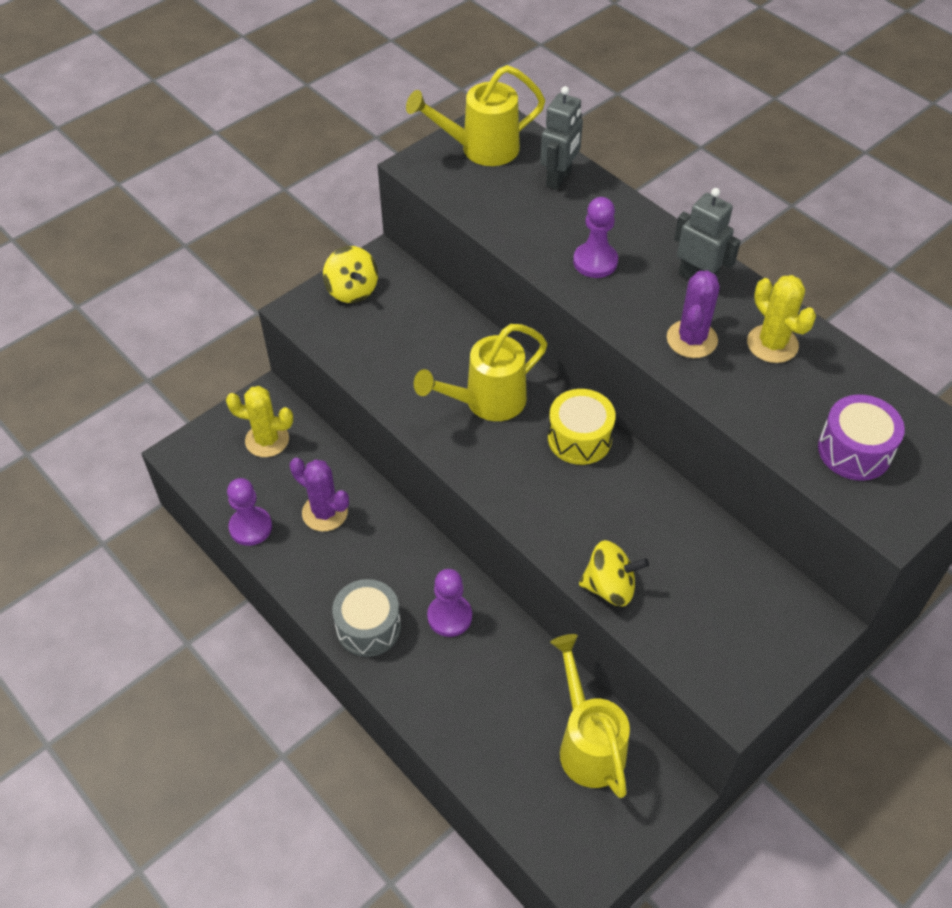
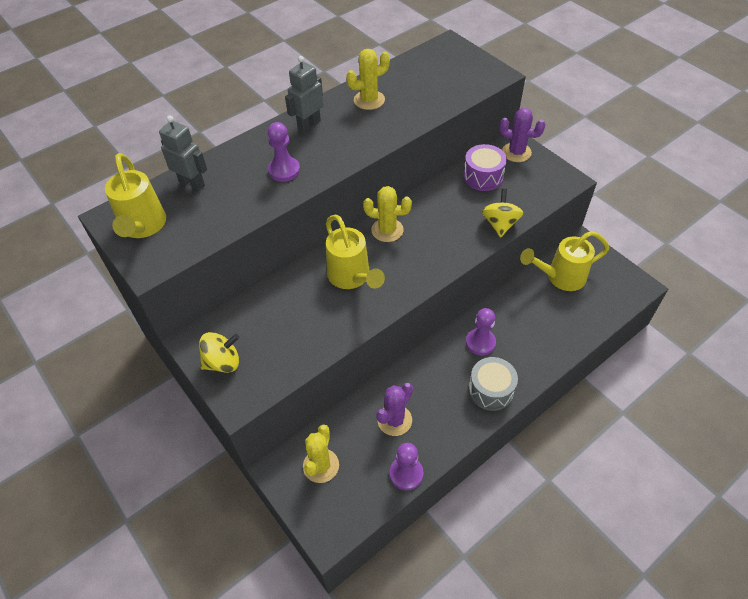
camera: 85 degrees left, 0 degrees up
(579, 438) = (387, 230): yellow drum -> yellow cactus
(692, 339) = (362, 132): purple cactus -> purple cactus (516, 152)
(854, 450) = (450, 80): purple drum -> purple drum (483, 176)

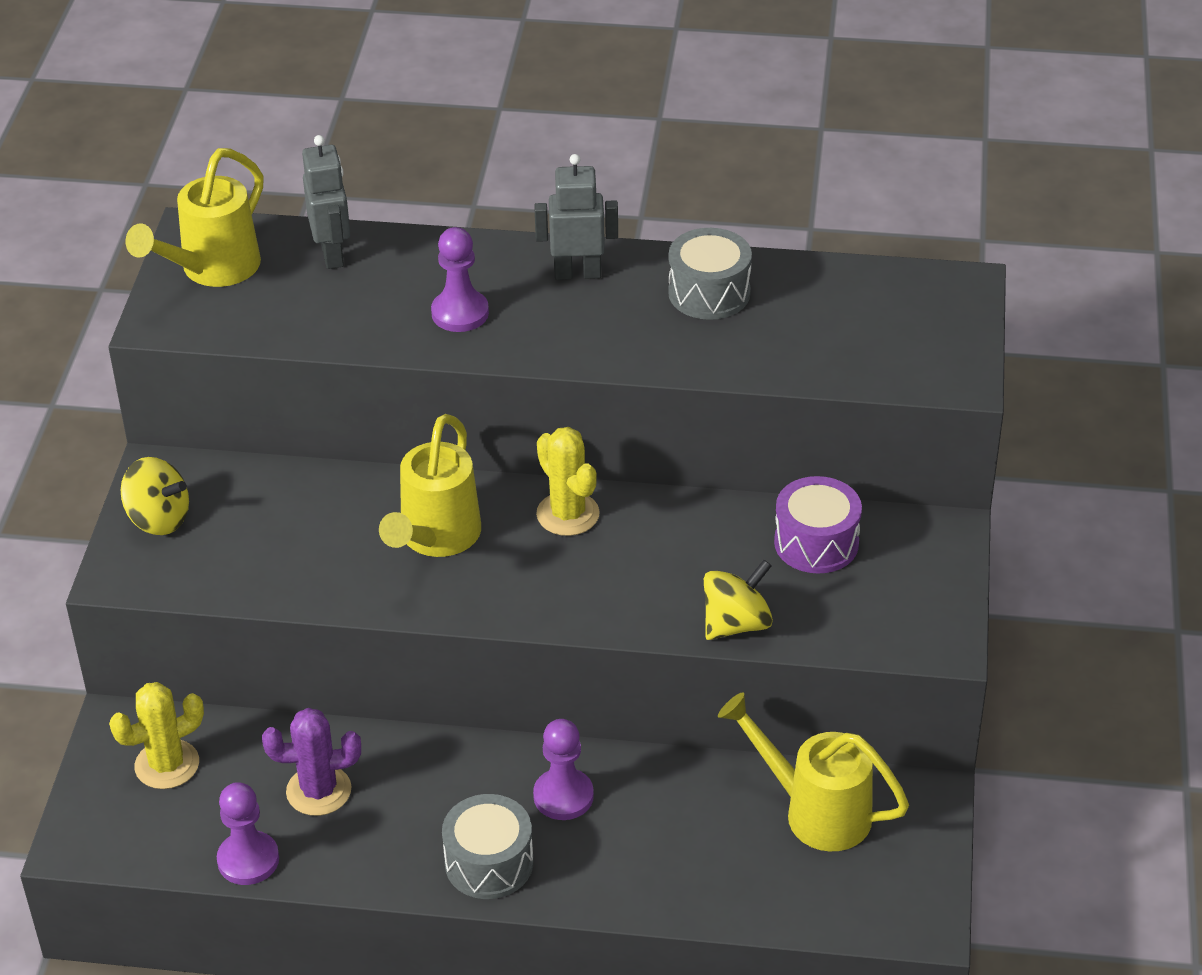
camera: 45 degrees right, 10 degrees down
(369, 100) = (709, 293): yellow cactus -> grey drum
(516, 152) = (925, 546): purple cactus -> none

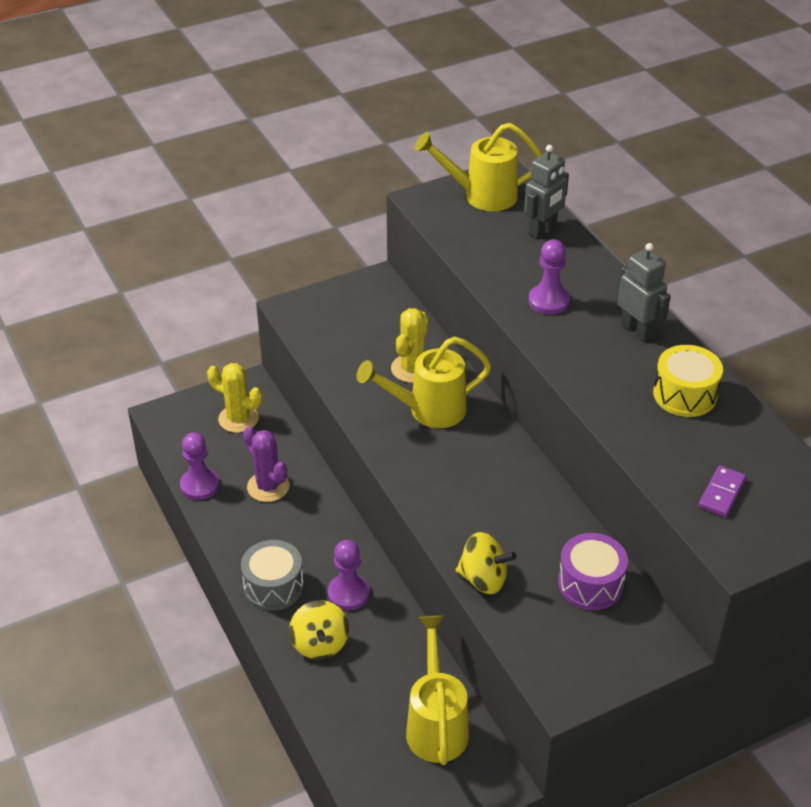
camera: 55 degrees right, 0 degrees up
(158, 519) = (342, 300): yellow spinning top -> yellow spinning top (320, 644)
(568, 514) = (501, 455): yellow cactus -> yellow cactus (412, 369)
(709, 293) = (685, 394): grey drum -> yellow drum
(869, 344) = (722, 493): none -> purple domino

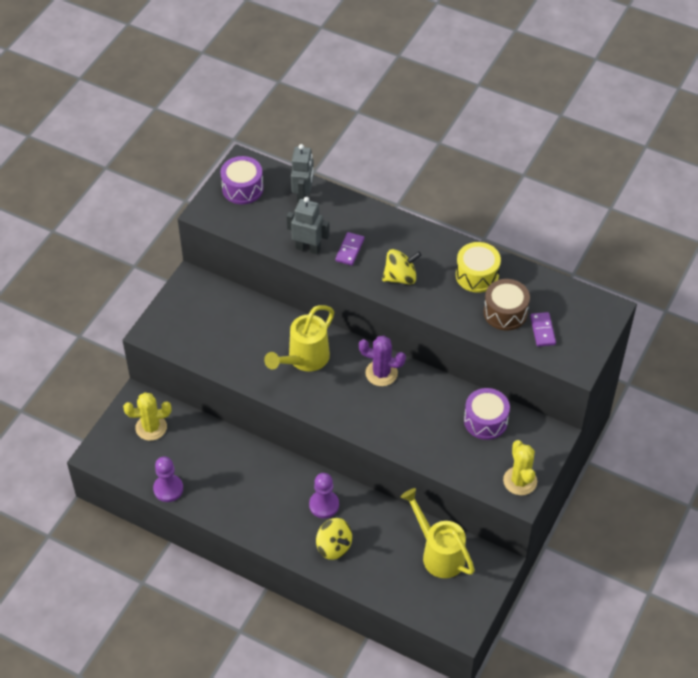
camera: 35 degrees left, 10 degrees up
(268, 487) = (213, 464): purple cactus -> purple cactus (381, 373)
(273, 586) = (275, 528): grey drum -> none
(412, 369) = (269, 335): yellow cactus -> yellow cactus (520, 481)
(481, 196) = (242, 188): yellow watering can -> purple drum
(483, 579) = (426, 453): yellow spinning top -> yellow spinning top (400, 277)
(548, 301) = (349, 250): purple pawn -> purple domino
(637, 330) = (417, 244): grey robot -> grey robot (308, 248)
(687, 450) = (505, 312): none -> brown drum

